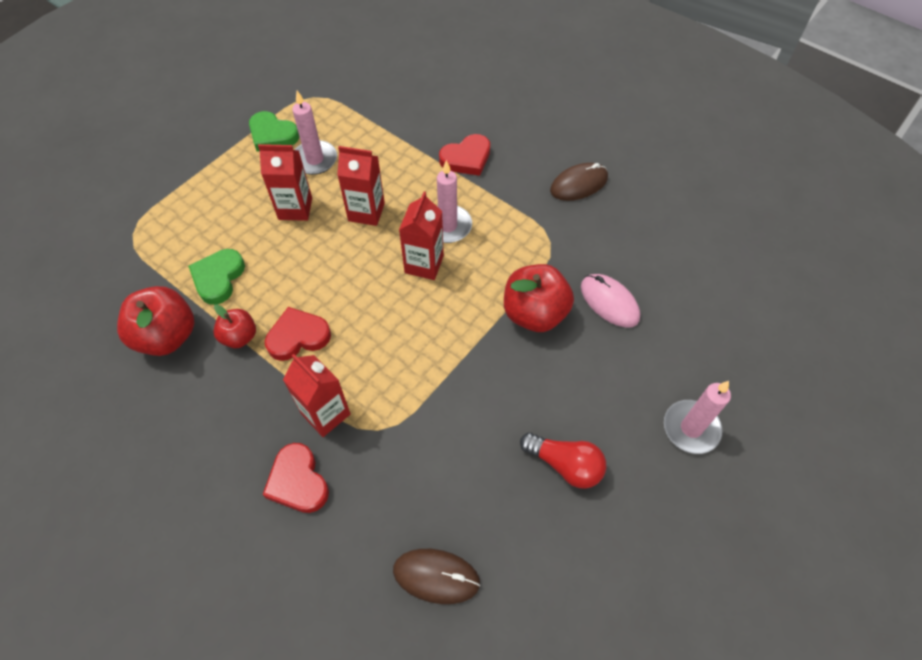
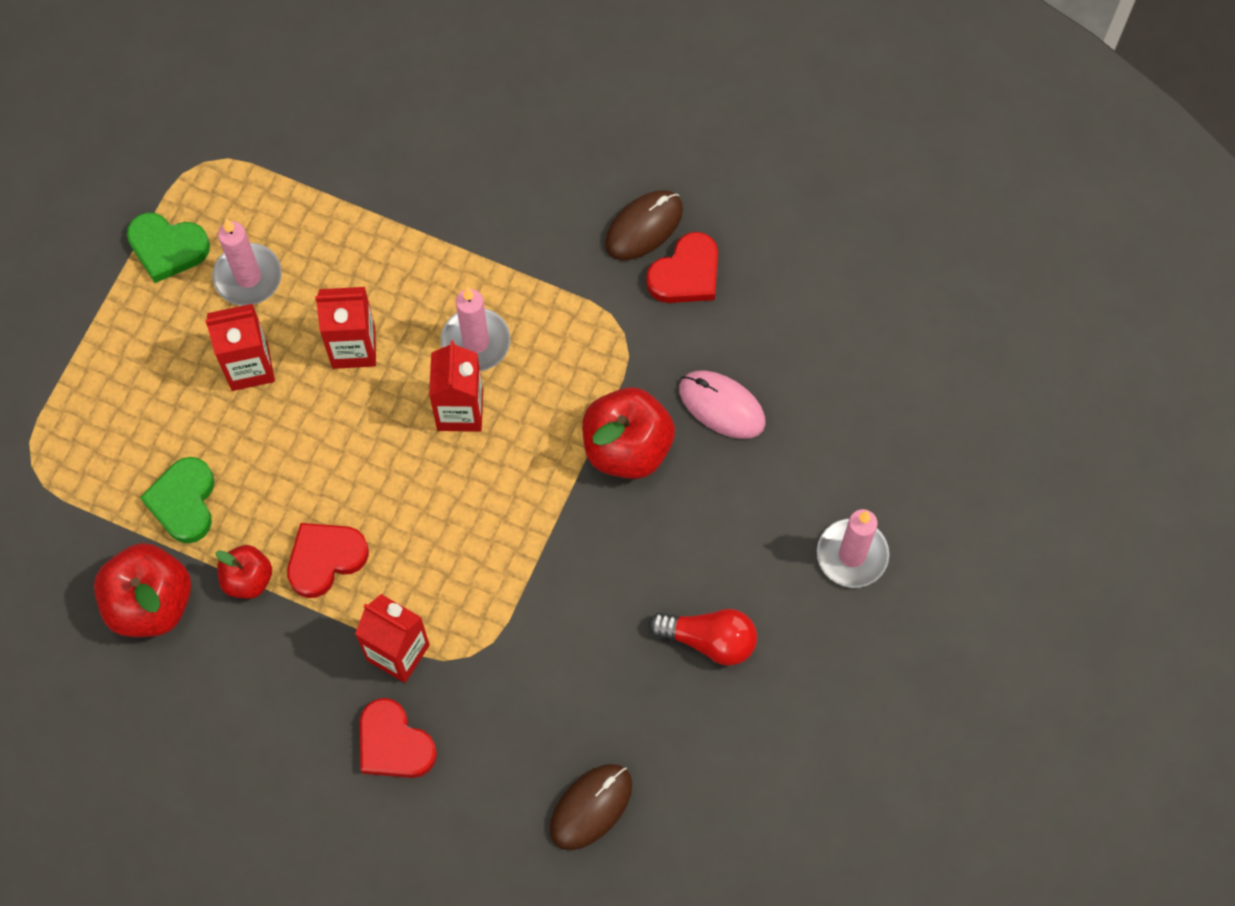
camera: 15 degrees left, 10 degrees up
(436, 576) = (590, 807): brown mouse -> brown mouse turned 45 degrees counterclockwise
(466, 158) = (471, 220): red heart -> red heart (686, 274)

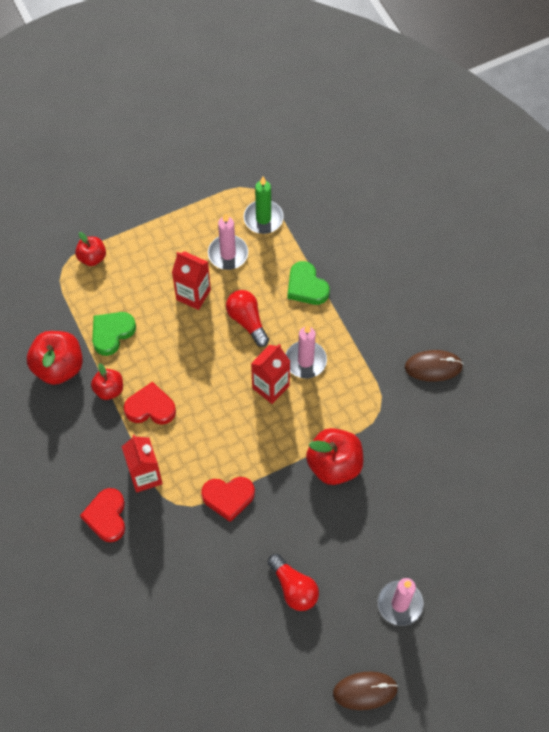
camera: 40 degrees right, 5 degrees down
(62, 421) = (92, 257): none -> red apple
(167, 248) = (204, 215): green heart -> green heart (306, 286)
(254, 193) = (263, 218): none -> green candle
(353, 347) = (247, 321): red carton -> red light bulb
(590, 807) = (169, 621): brown mouse -> brown mouse (365, 691)
(686, 274) = (435, 404): red heart -> red heart (228, 497)
(721, 406) = (397, 481): pink mouse -> none

